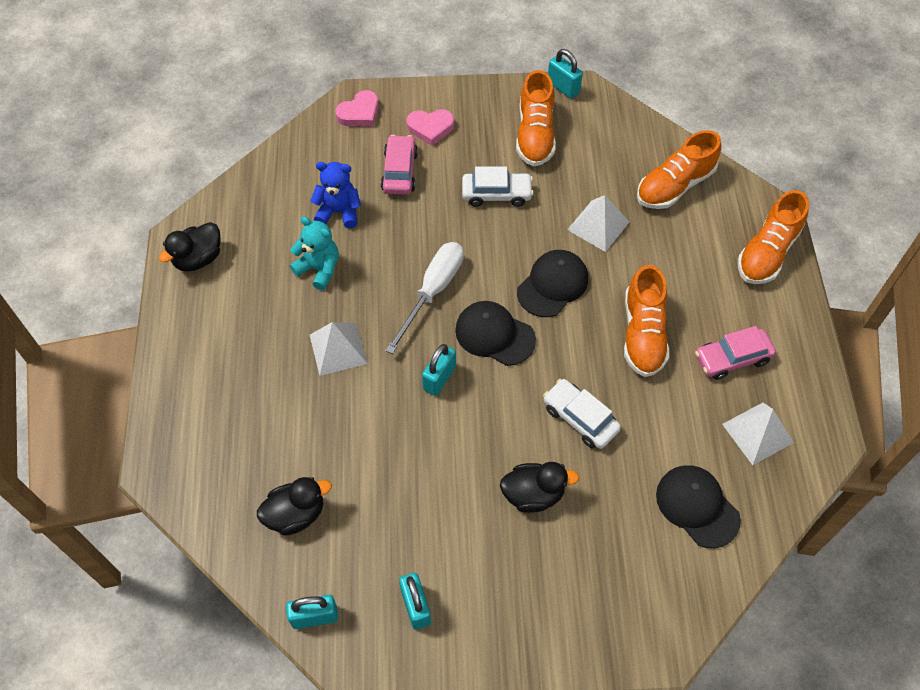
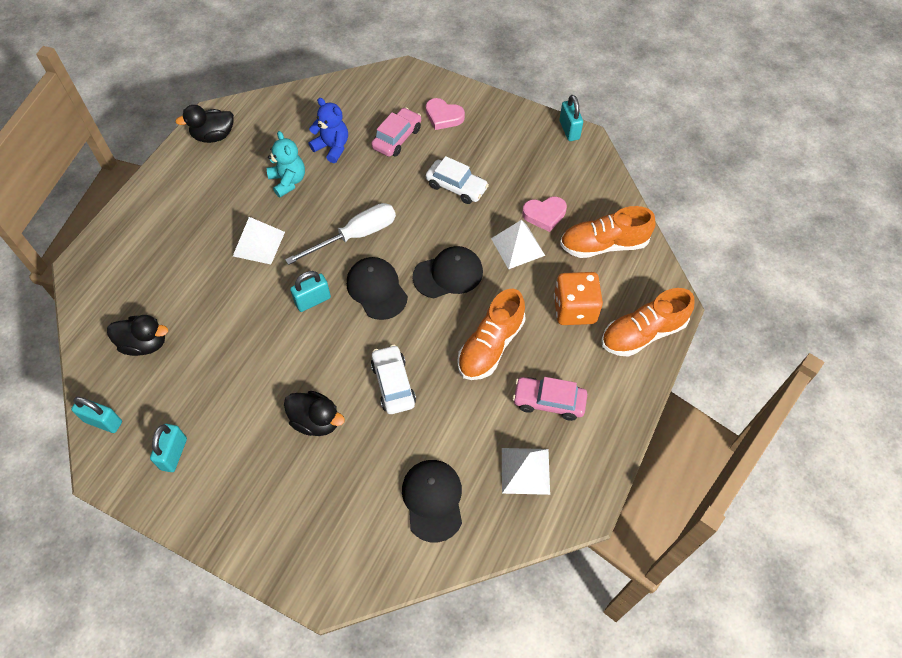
camera: 30 degrees right, 0 degrees up
(359, 113) = (400, 83): pink heart -> pink heart (544, 215)
(535, 135) = (520, 156): orange shoe -> none
(693, 260) = (574, 309): none -> orange dice

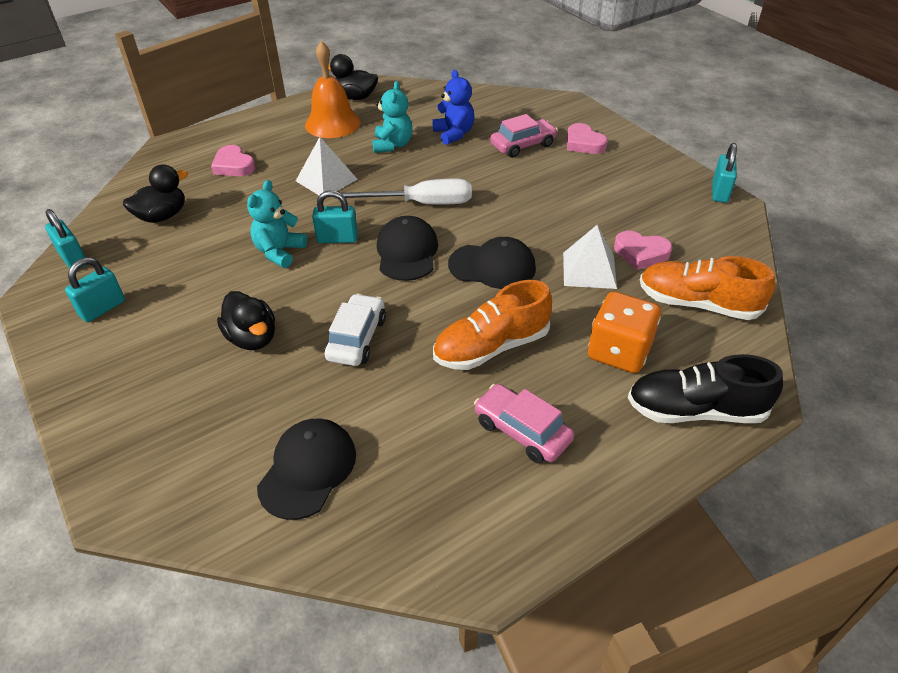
camera: 30 degrees right, 15 degrees down
(144, 344) = (162, 216): black duck -> black duck turned 75 degrees counterclockwise
(163, 262) = (233, 165): none -> pink heart
(216, 176) = (332, 123): none -> orange bell
(276, 334) = (279, 252): none -> turquoise teddy bear
(456, 187) = (556, 199): white car -> none
(525, 470) = (440, 491): white pyramid -> none
(642, 333) = (695, 410): orange shoe -> black shoe

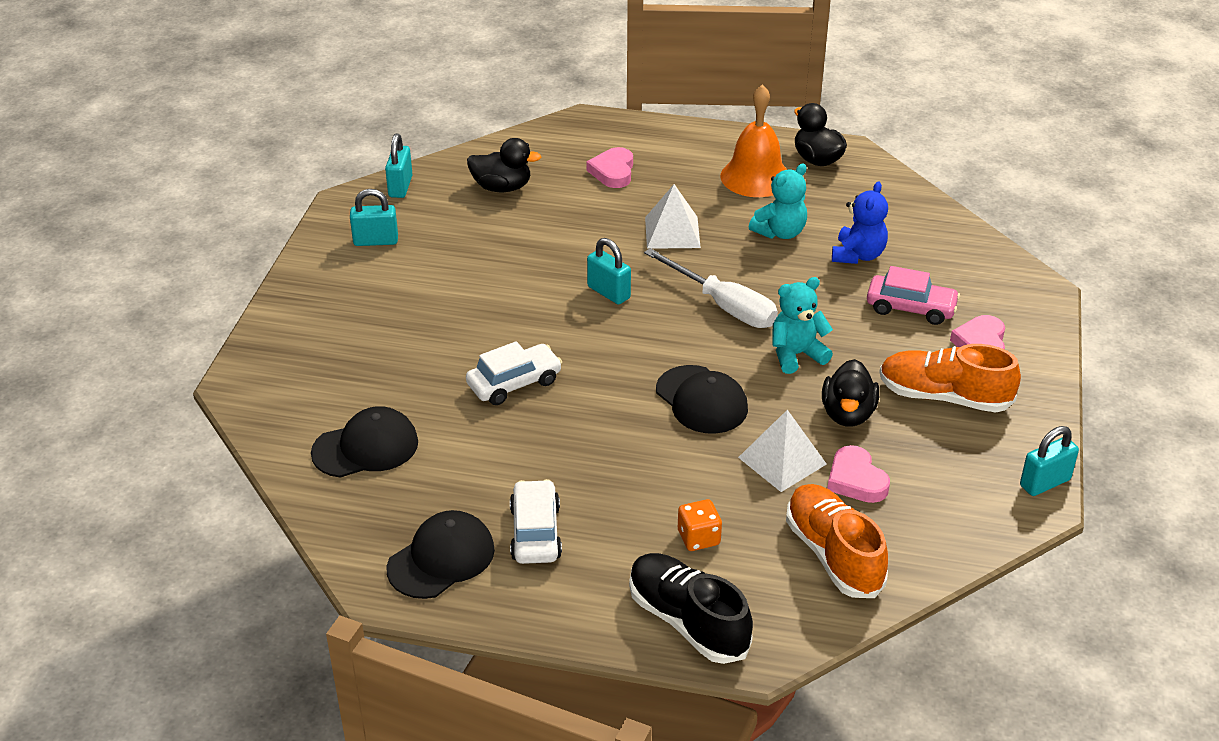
camera: 45 degrees right, 5 degrees down
(252, 338) = (444, 332): black duck -> black duck (848, 414)
(279, 252) = (549, 275): turquoise teddy bear -> turquoise teddy bear (796, 355)
(407, 252) = (648, 341): black cap -> black cap (441, 558)
(491, 347) = (603, 461): orange shoe -> orange shoe (944, 397)
(522, 431) = (535, 532): pink car -> white car
(619, 351) = (698, 538): orange dice -> orange dice, size x0.58

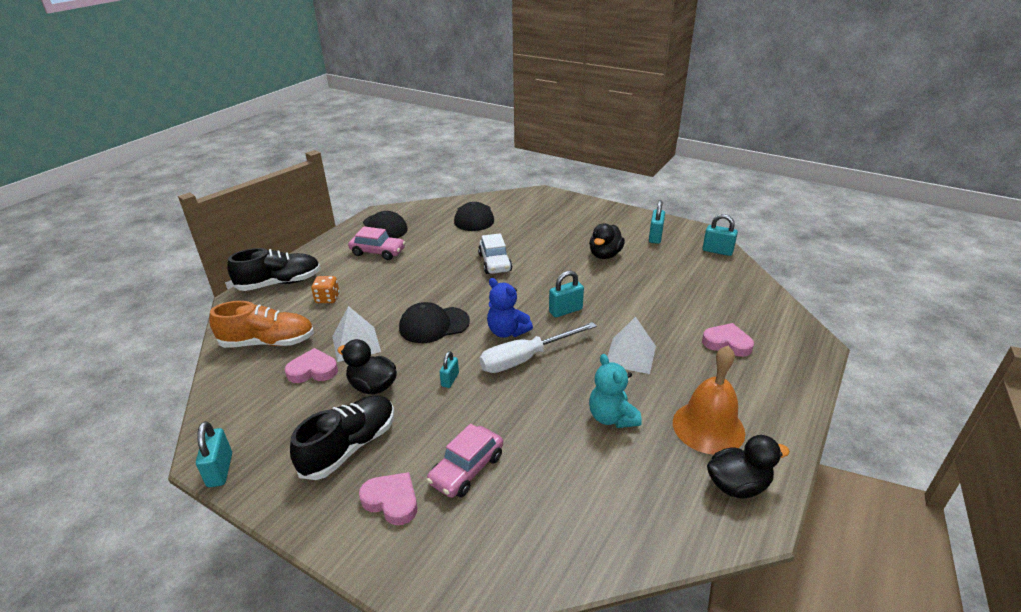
camera: 110 degrees right, 5 degrees down
(502, 187) = (710, 288): black duck -> black duck (605, 255)
(535, 532) = (378, 252): white car -> pink car
(796, 355) = (450, 380): turquoise teddy bear -> turquoise padlock
(858, 255) = (559, 460): blue teddy bear -> blue teddy bear (507, 331)
(944, 397) = (349, 447): orange shoe -> black shoe

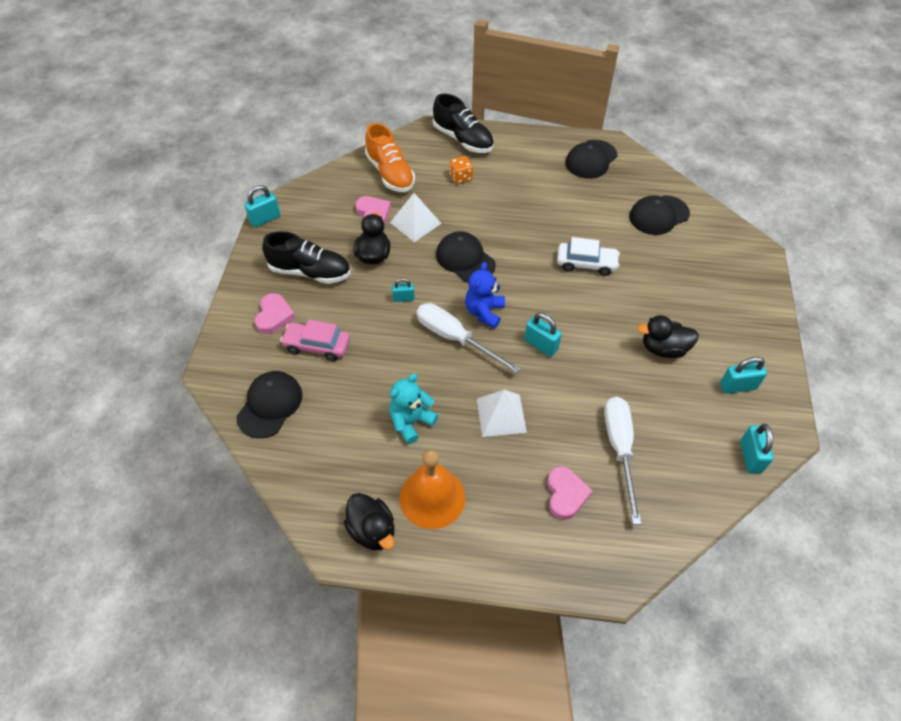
camera: 65 degrees right, 20 degrees up
(378, 252) = (547, 175): pink car -> none
(495, 263) = (586, 263): white car -> white car turned 135 degrees counterclockwise
(530, 541) = (270, 405): none -> black cap
(691, 303) = (620, 449): none -> white screwdriver

